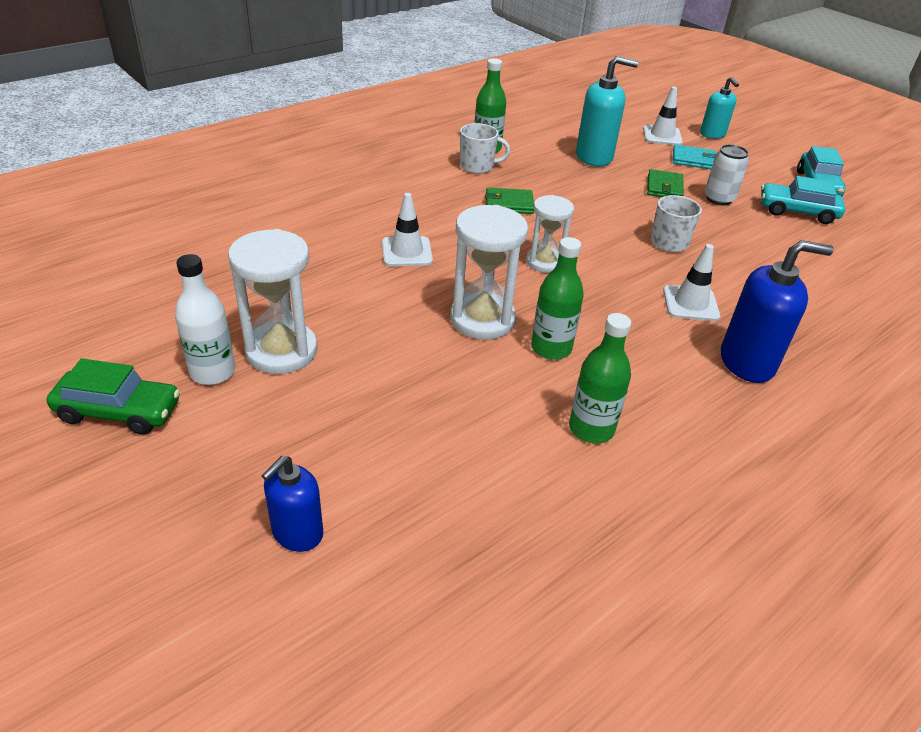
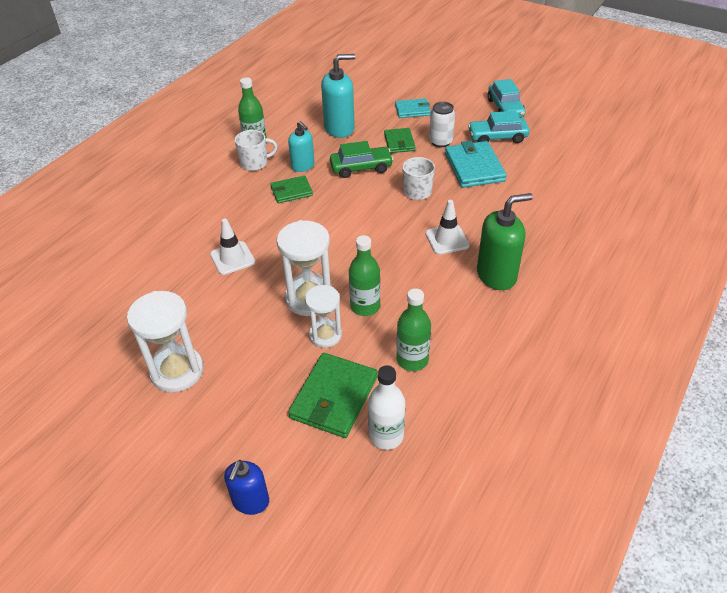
camera: 15 degrees left, 5 degrees up
(119, 411) = (82, 458): green car -> green car (361, 168)
(213, 372) = (135, 405): white bottle -> white bottle (386, 436)
(465, 441) = (334, 397): none -> green wallet
(544, 262) = (336, 236): white hourglass -> white hourglass (325, 335)
(662, 136) = (383, 93): white traffic cone -> none
(712, 134) = (419, 81): turquoise soap dispenser -> turquoise soap dispenser (303, 166)
(747, 362) = (496, 275): blue soap dispenser -> green soap dispenser
(755, 235) = (474, 167): none -> turquoise wallet

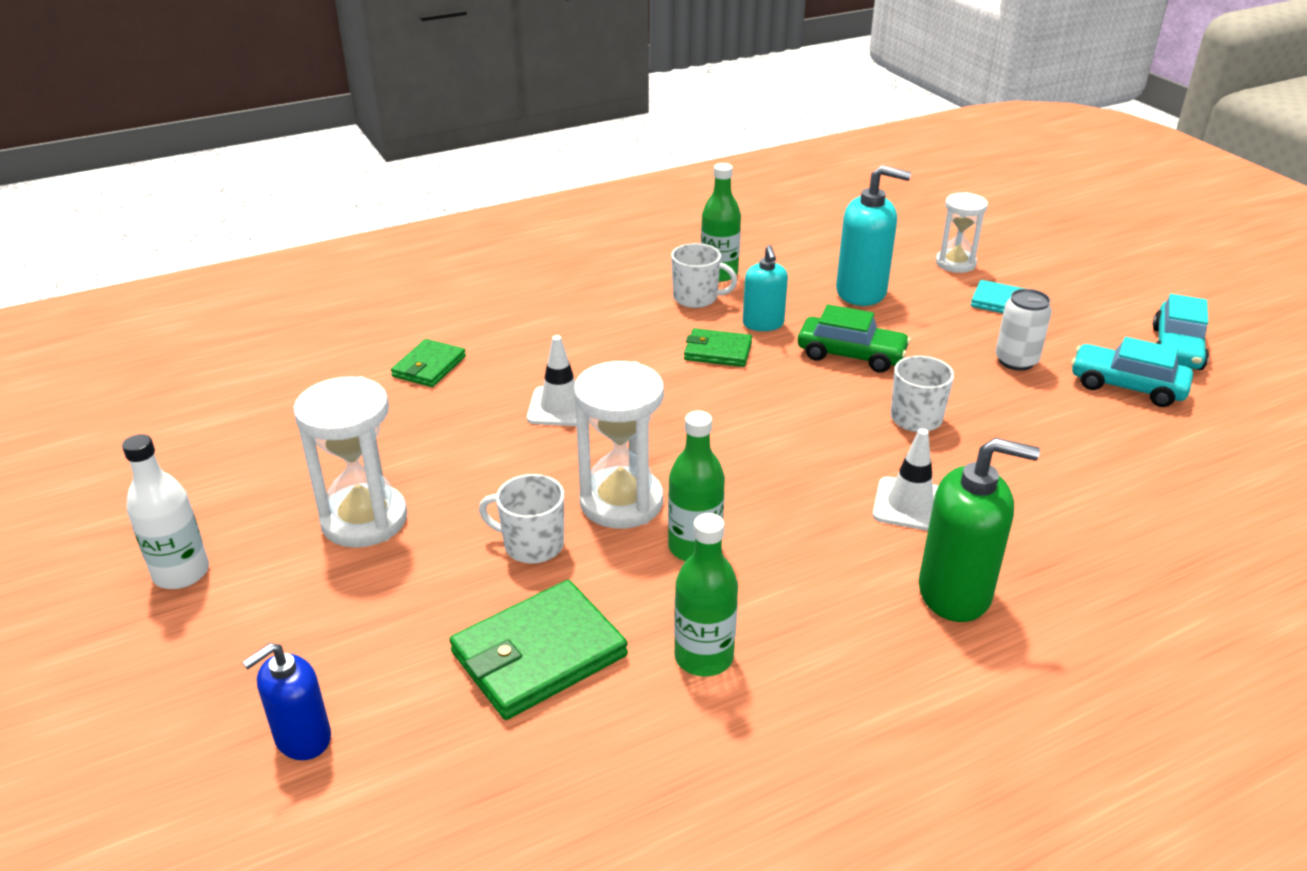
camera: 30 degrees right, 10 degrees down
(282, 342) = (532, 545): none -> white mug
(325, 335) = (601, 561): white hourglass -> white hourglass (955, 263)
(386, 436) = (568, 749): white bottle -> white bottle (181, 573)
(399, 142) = (943, 340): green wallet -> green wallet (429, 366)
(474, 167) = (1046, 416): turquoise wallet -> none

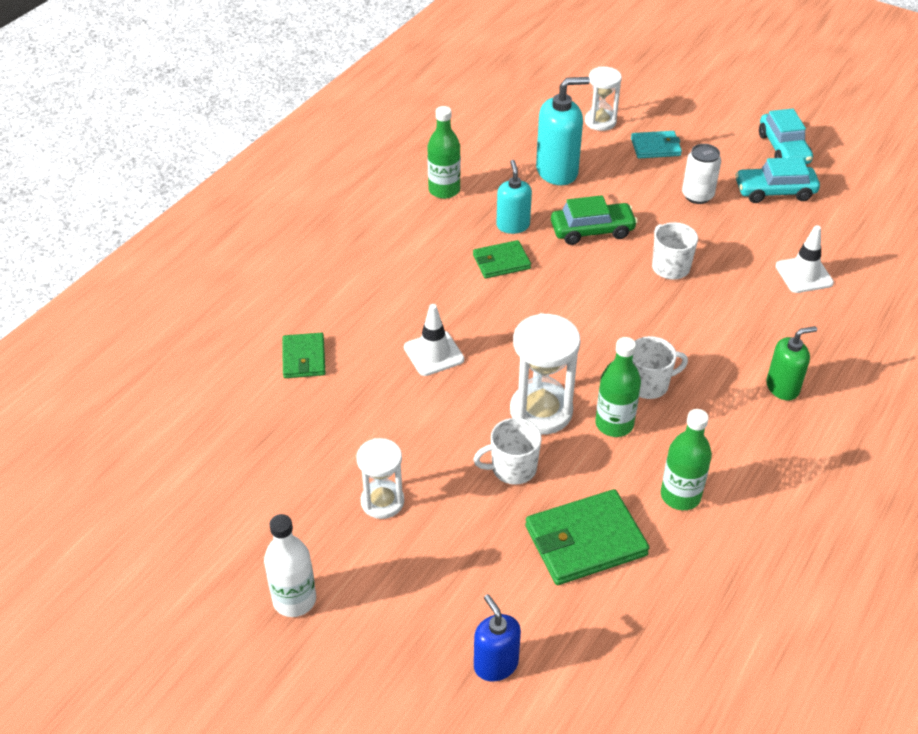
camera: 30 degrees left, 10 degrees up
(302, 738) = (495, 664): blue soap dispenser -> blue soap dispenser turned 135 degrees clockwise
(364, 520) = (382, 501): white hourglass -> white hourglass, size x0.65
(538, 654) = (585, 541): green wallet -> green wallet turned 45 degrees clockwise
(696, 298) = (447, 219): white mug -> white mug (648, 384)
(763, 324) = (513, 225): turquoise soap dispenser -> turquoise soap dispenser turned 150 degrees counterclockwise
(910, 505) = (714, 336): white traffic cone -> white traffic cone (804, 274)
(955, 592) = (782, 387): green soap dispenser -> green soap dispenser, size x0.63

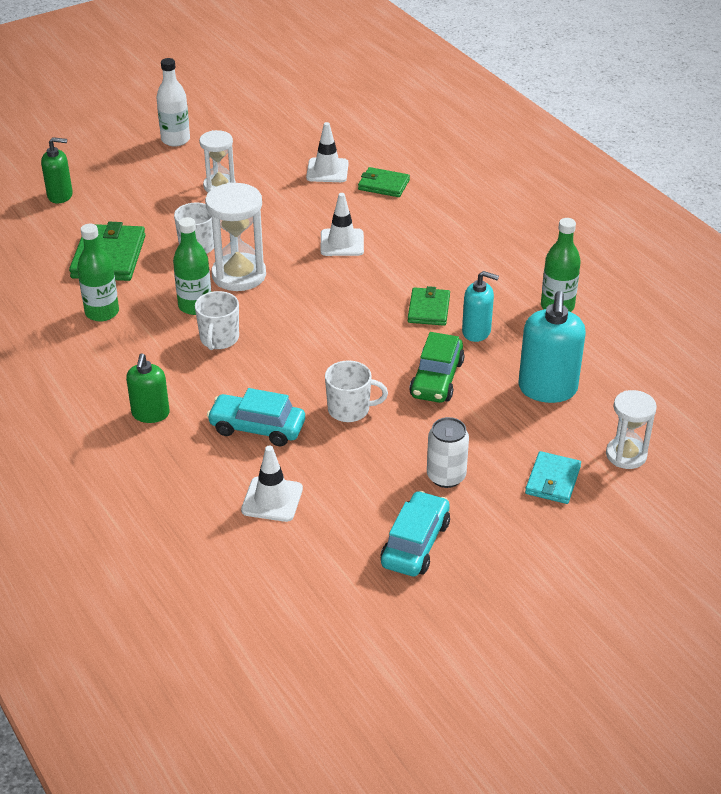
camera: 115 degrees right, 5 degrees down
(297, 415) = (327, 170): none -> white traffic cone
(495, 664) = (60, 195): blue soap dispenser -> green soap dispenser
(783, 149) = (491, 593): turquoise car -> turquoise car (257, 428)

